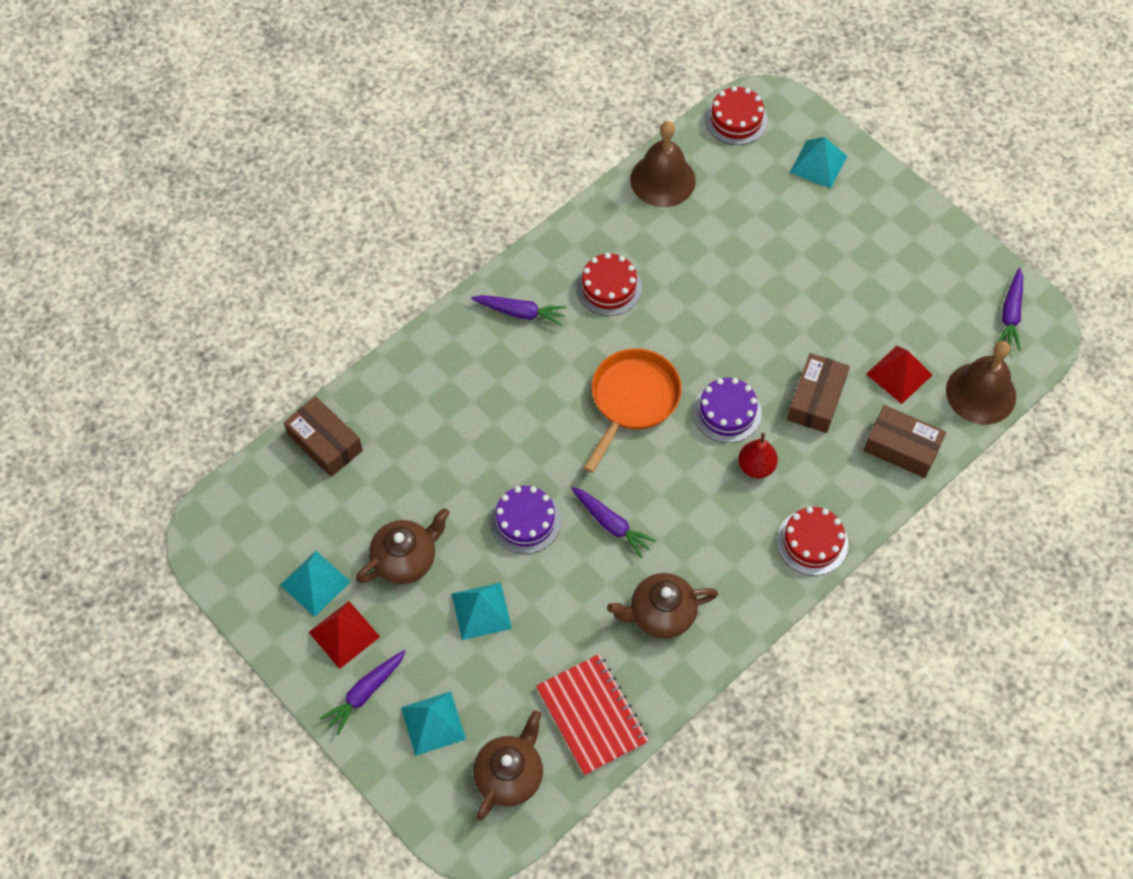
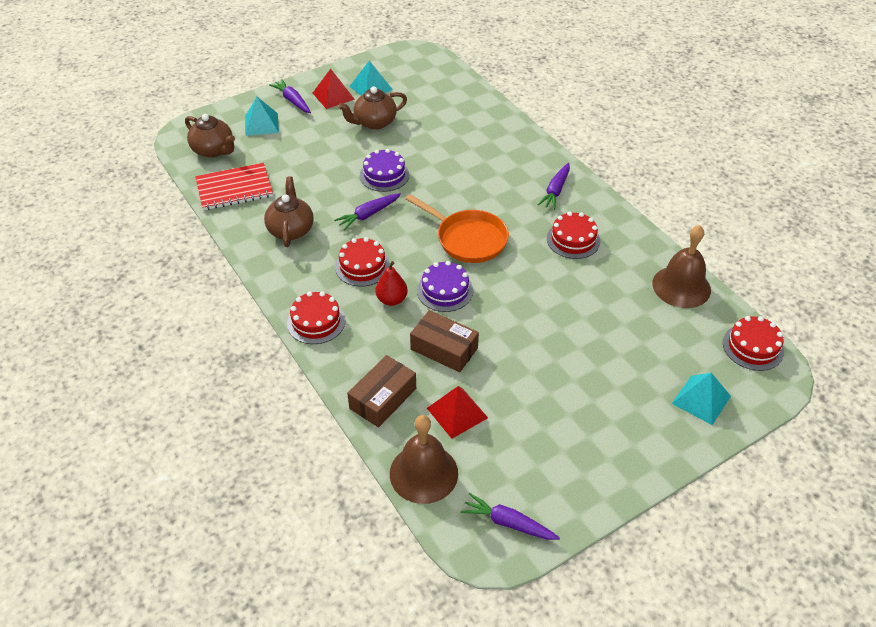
camera: 100 degrees right, 15 degrees down
(325, 443) = (467, 97): brown box -> none
(406, 559) = (374, 122): brown teapot -> brown teapot turned 90 degrees clockwise
(481, 611) = (326, 149): turquoise pyramid -> none
(708, 511) = (362, 266): none -> red cake

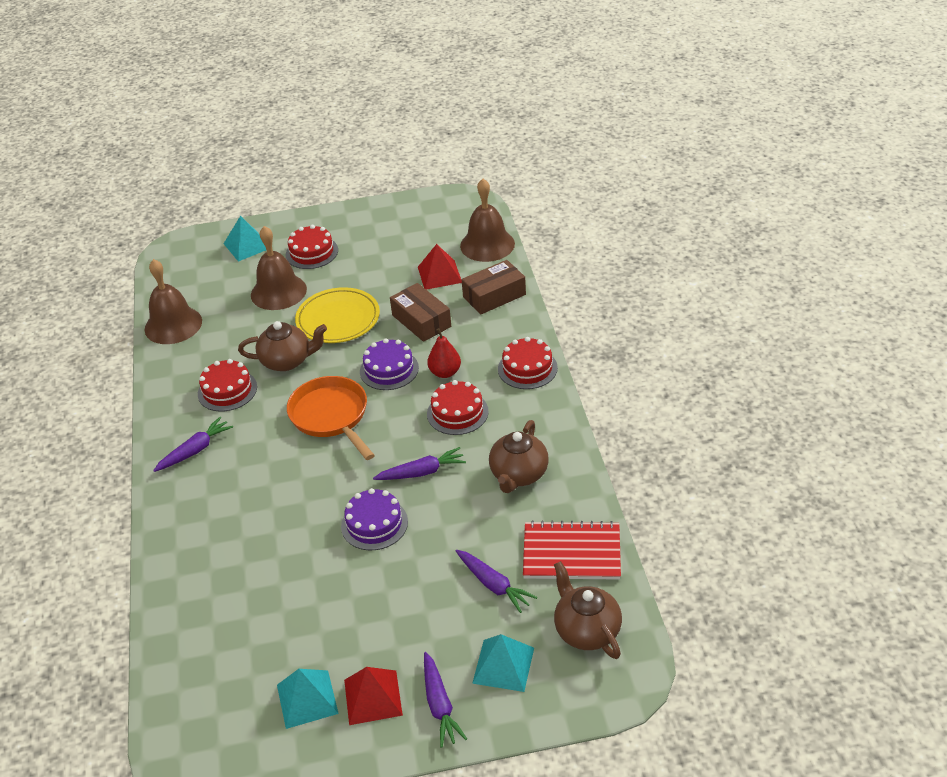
camera: 155 degrees left, 5 degrees down
(374, 122) = (340, 620): brown teapot -> brown teapot (287, 361)
(508, 523) = (444, 209): purple carrot -> purple carrot (493, 585)
(528, 330) = (338, 319): none -> yellow plate
(613, 347) = (278, 292): none -> brown bell
(753, 347) = (169, 269): red cake -> red cake (311, 252)

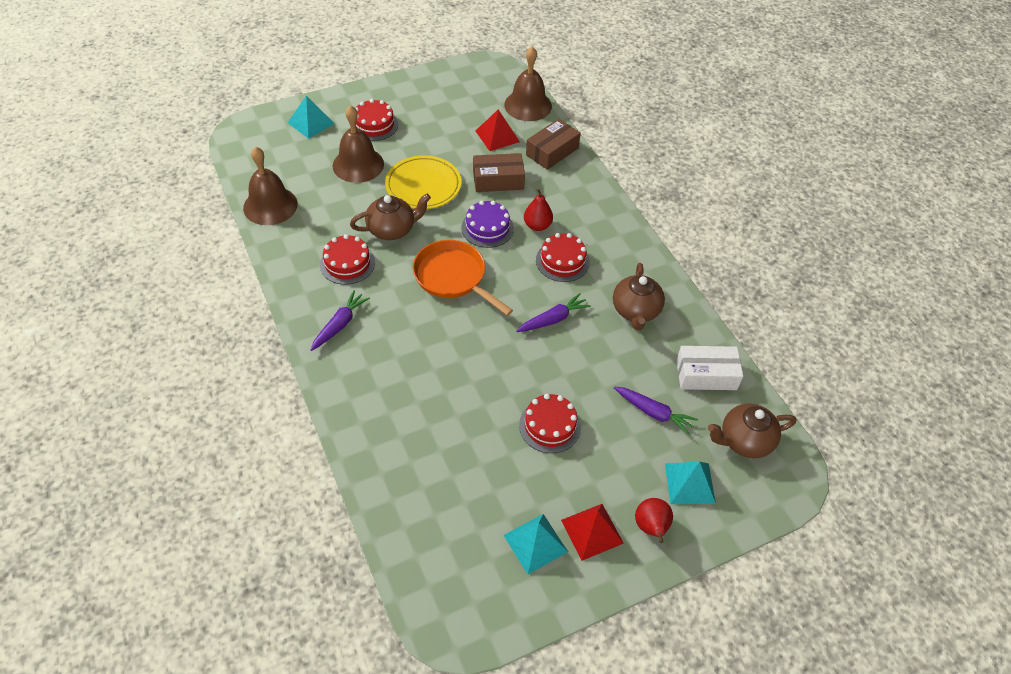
camera: 20 degrees left, 10 degrees up
(374, 524) = (530, 372): purple cake -> none
(421, 321) = (498, 180): brown box -> brown box turned 45 degrees counterclockwise
(440, 704) = (651, 528): purple carrot -> red pear
(527, 368) = (606, 214): red cake -> red cake (550, 426)
(571, 553) = (706, 375): red notebook -> white box
(586, 630) = (744, 441): brown teapot -> brown teapot turned 60 degrees counterclockwise

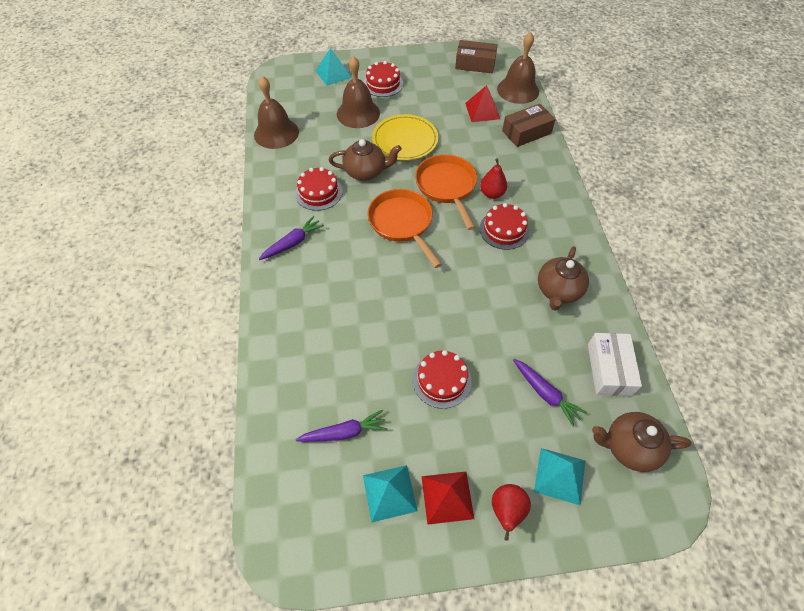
camera: 20 degrees right, 5 degrees up
(487, 228) = (447, 187): purple cake -> orange pan
(498, 180) = (470, 148): brown box -> brown box (475, 64)
(553, 319) = (478, 280): purple carrot -> purple carrot (344, 432)
(706, 375) = (609, 369): white box -> white box turned 75 degrees clockwise

